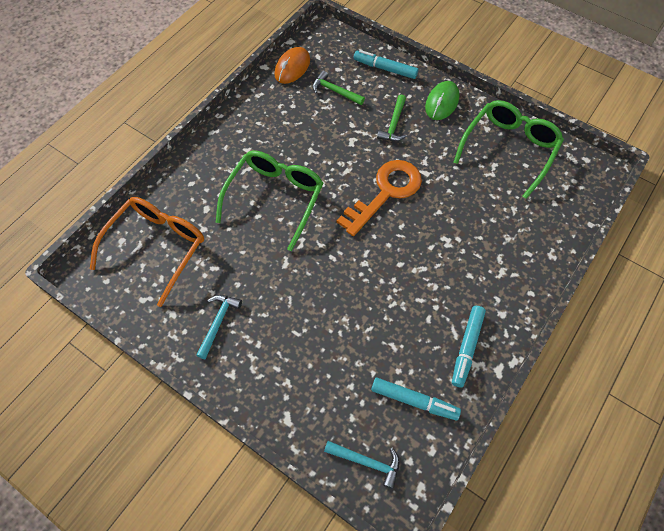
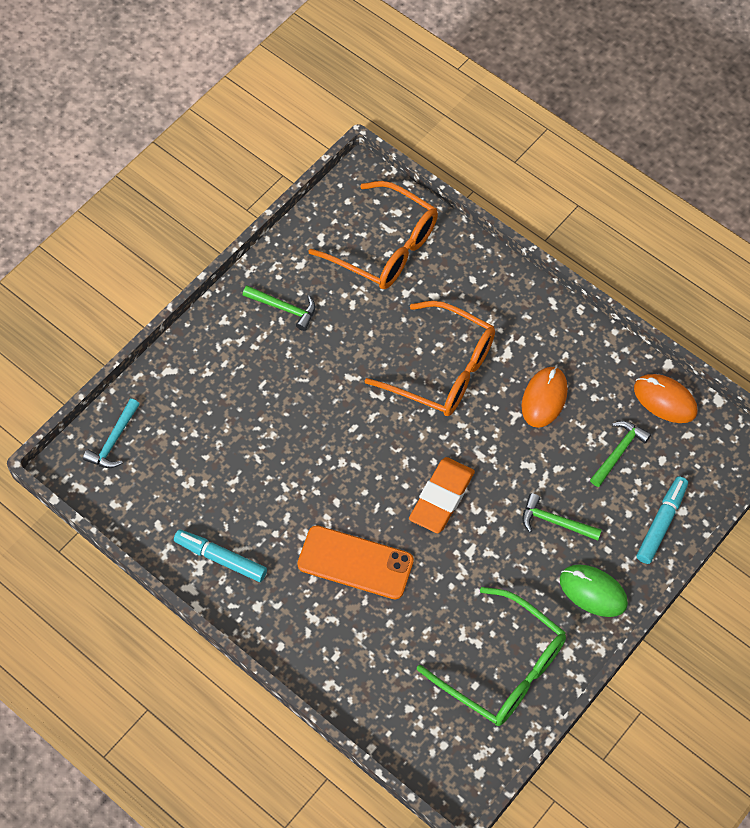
camera: 95 degrees right, 0 degrees up
(218, 323) = (284, 308): turquoise hammer -> green hammer
(275, 198) = (443, 369): green glasses -> orange glasses
(296, 133) = (544, 398): none -> orange mouse
(385, 192) = (441, 497): orange key -> orange eraser
(413, 400) = (169, 493): turquoise marker -> none
(450, 246) = (355, 563): none -> orange phone

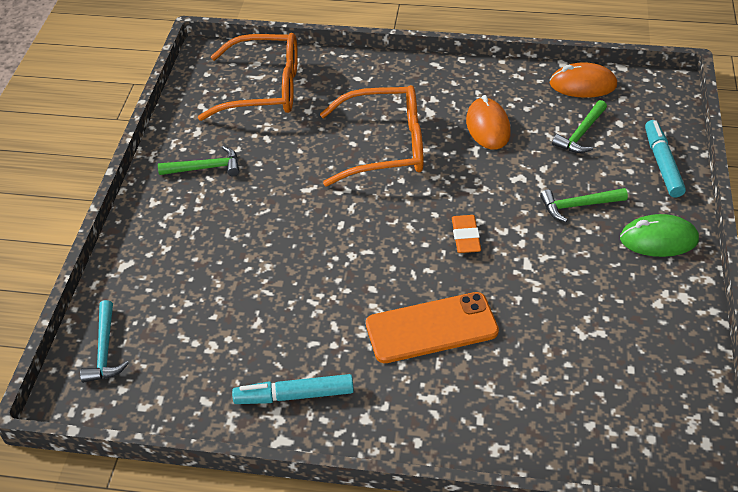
camera: 30 degrees left, 15 degrees down
(441, 497) = (465, 237): orange eraser -> orange eraser, size x0.61
(503, 668) = (642, 340): green glasses -> none
(618, 452) = (581, 134): green hammer -> green hammer turned 150 degrees counterclockwise

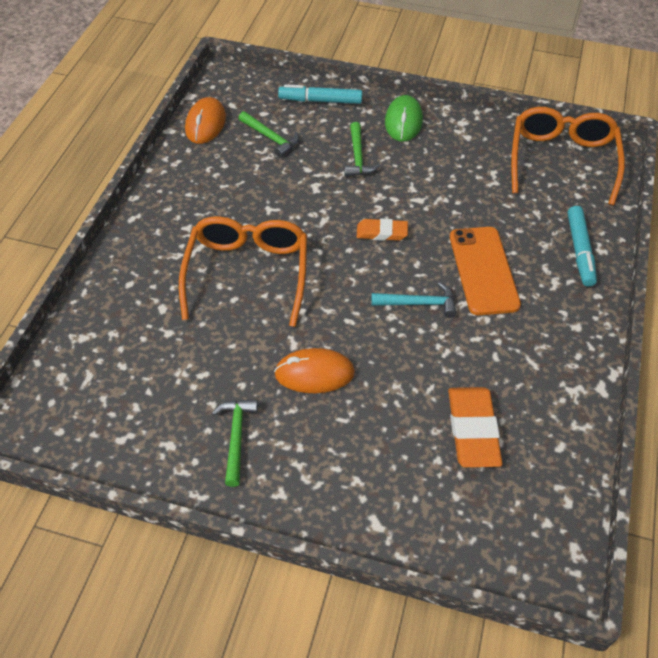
camera: 85 degrees left, 5 degrees up
(105, 350) = (497, 541): turquoise hammer -> turquoise hammer (418, 303)
(221, 327) = (472, 430): none -> orange eraser
(264, 89) = (114, 371): orange glasses -> orange glasses (562, 160)
(295, 395) = (554, 374): turquoise marker -> turquoise marker (579, 250)
(488, 127) = (242, 195): orange mouse -> orange mouse (314, 373)

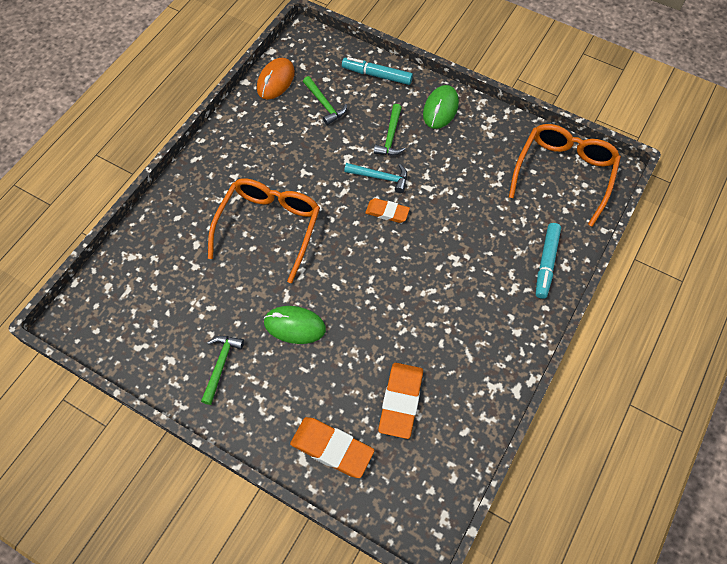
camera: 15 degrees right, 10 degrees up
(314, 373) = (294, 326): orange mouse -> green mouse
(409, 502) = (332, 448): none -> orange eraser
(418, 303) = (395, 283): turquoise hammer -> turquoise hammer (380, 177)
(483, 270) = (459, 264): orange phone -> none

